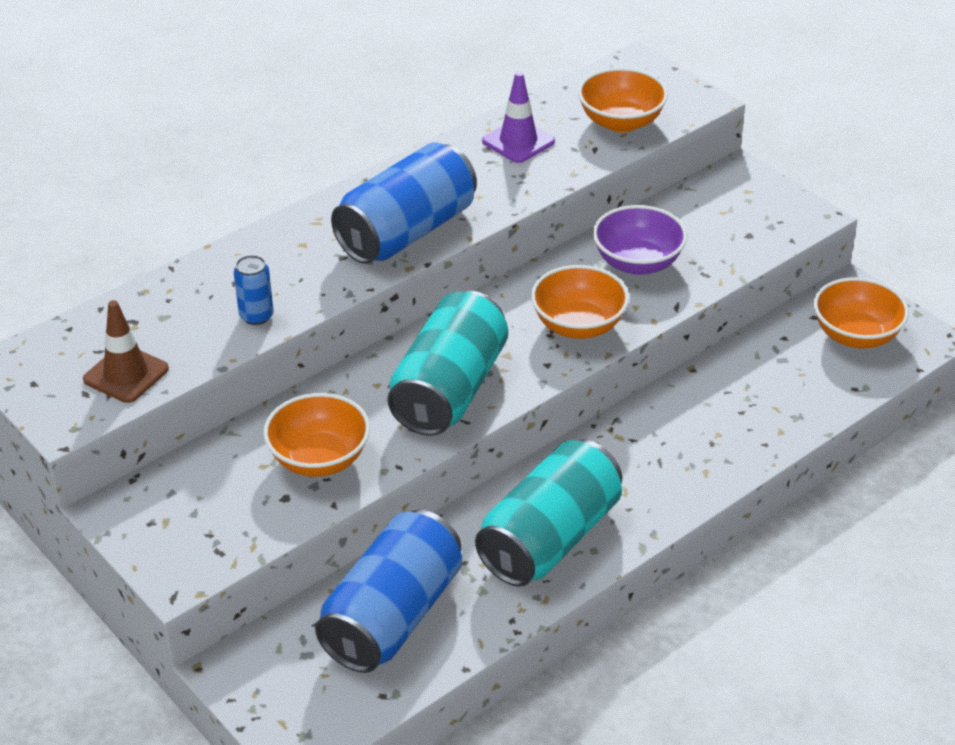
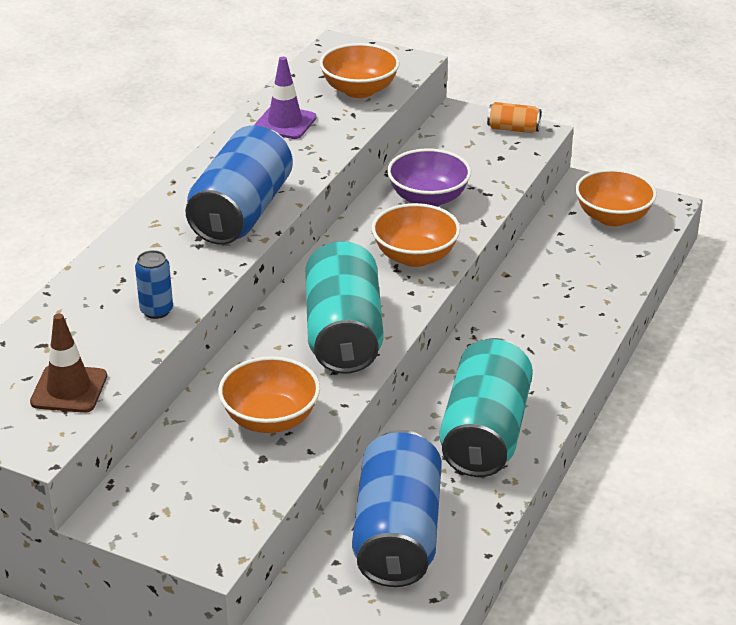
camera: 25 degrees left, 5 degrees down
(787, 205) = (513, 129): none -> orange can

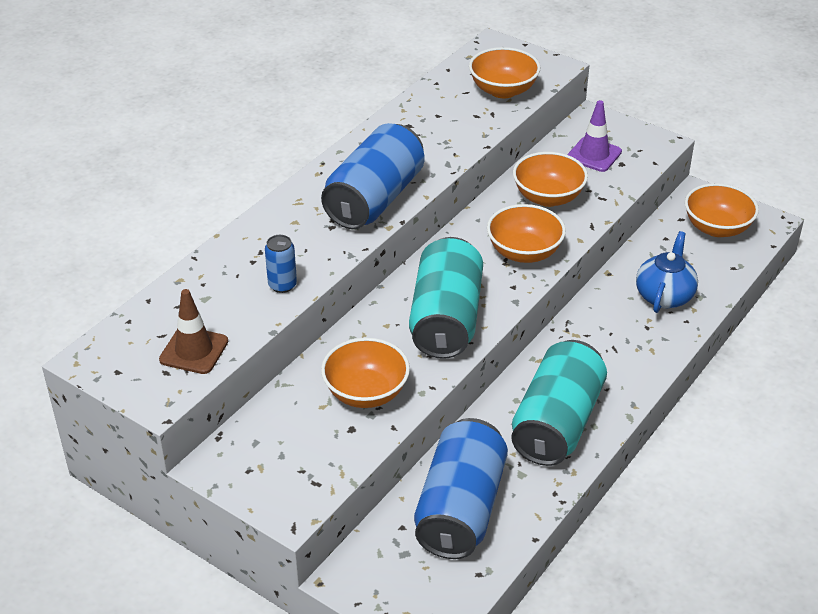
camera: 10 degrees right, 5 degrees up
(285, 123) = (431, 116): purple traffic cone -> purple traffic cone (594, 155)
(428, 198) = (548, 197): purple bowl -> orange bowl
(513, 129) = (639, 137): orange can -> none
(572, 291) = (664, 296): none -> blue teapot

